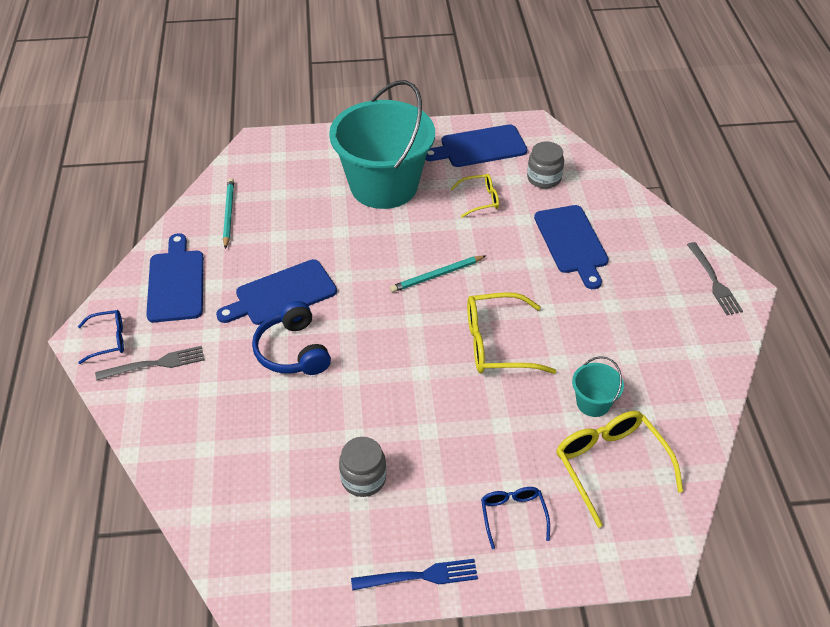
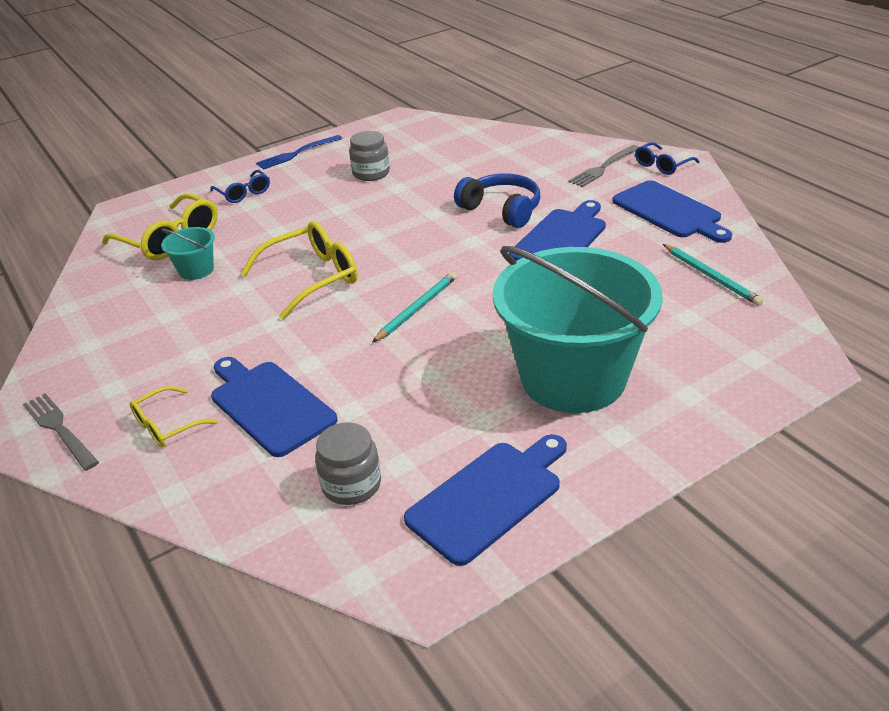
camera: 155 degrees right, 10 degrees down
(480, 200) = (428, 412): yellow glasses -> yellow glasses (167, 425)

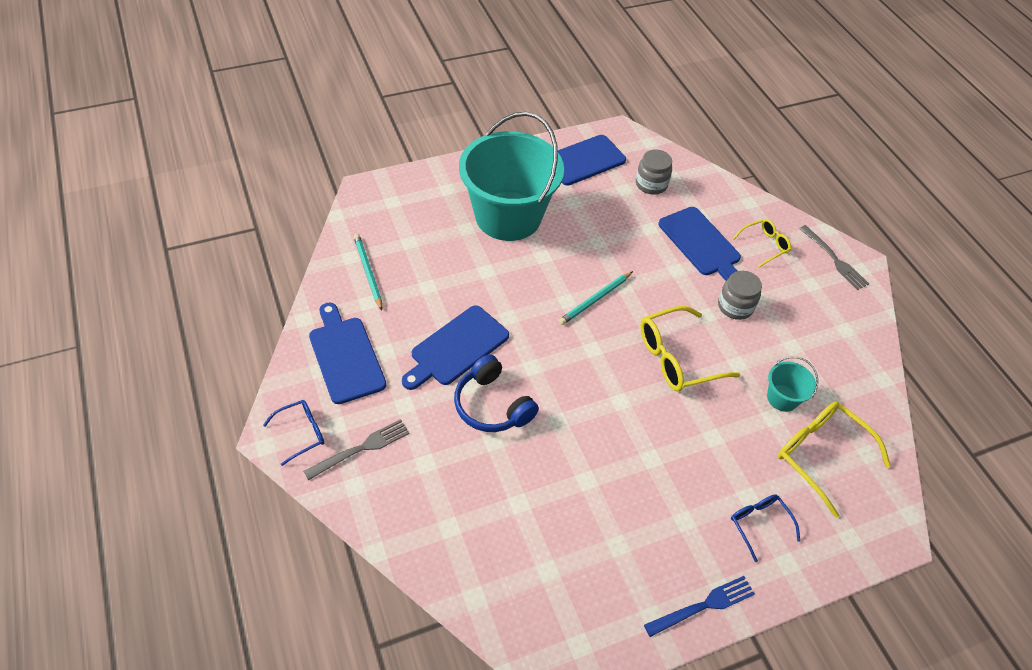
camera: 175 degrees left, 15 degrees up
(371, 173) = (613, 521): grey jar -> grey jar (735, 306)

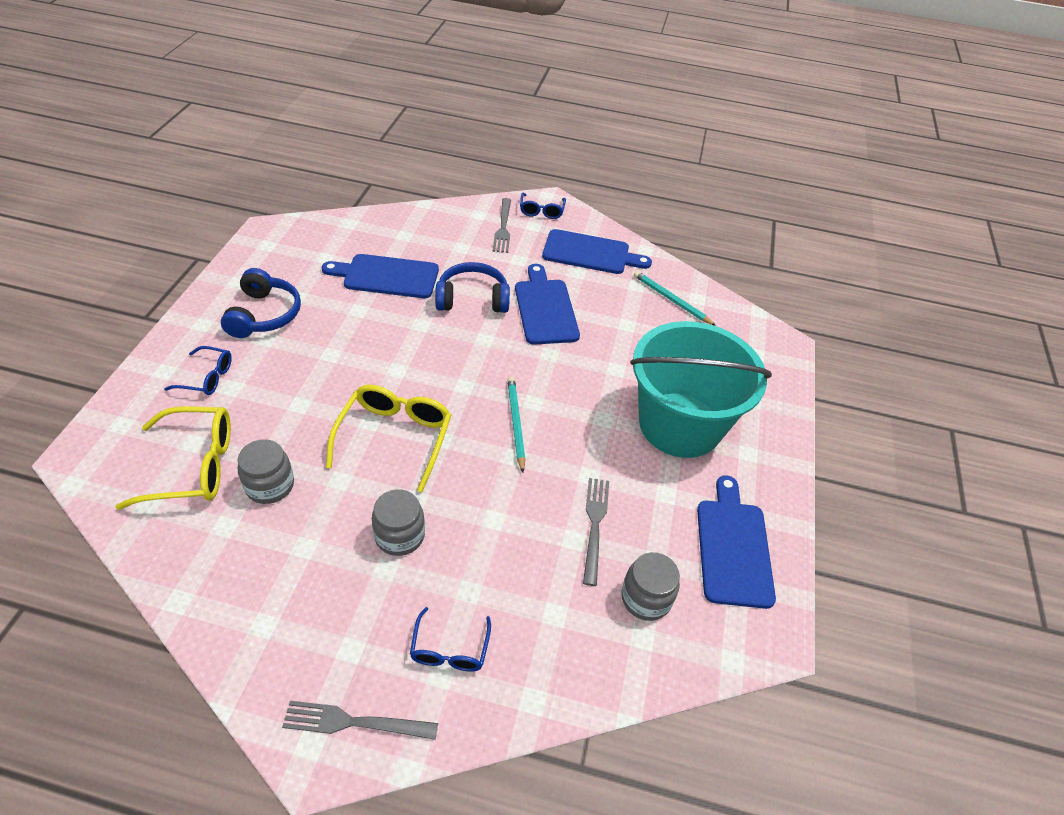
camera: 125 degrees right, 5 degrees down
(368, 272) = (671, 300): turquoise pencil -> turquoise pencil turned 150 degrees counterclockwise
(629, 224) = (594, 524): none -> grey fork
(663, 549) = (264, 315): none -> blue headphones
(701, 244) = (509, 575): blue cutting board -> blue cutting board (386, 276)
(704, 605) = (207, 309): blue fork -> none
(764, 245) = (450, 649): yellow glasses -> blue glasses
(782, 398) = (270, 485): turquoise bucket -> grey jar

